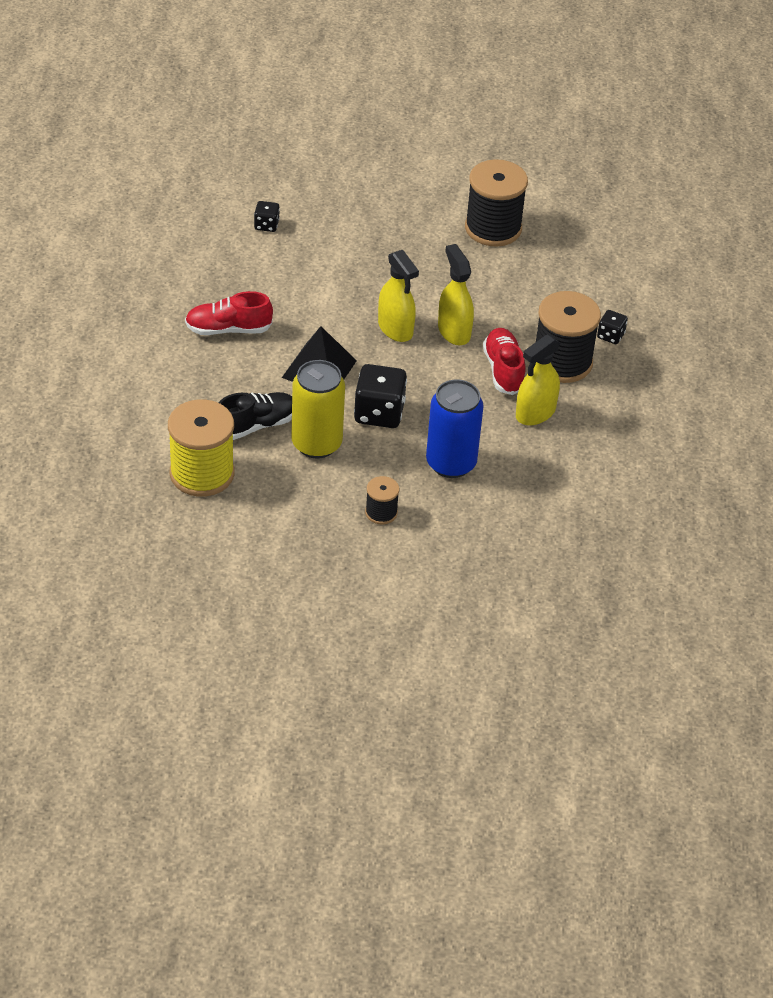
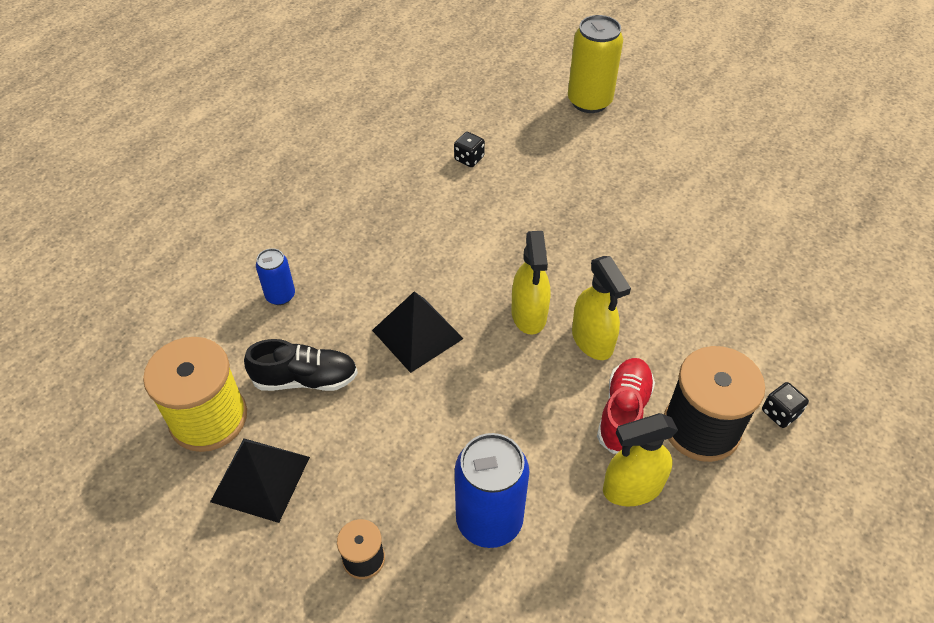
camera: 30 degrees right, 5 degrees up
(188, 377) = (280, 295): none -> blue can
(228, 329) = (357, 255): red shoe -> none
(273, 495) = (260, 479): none -> black pyramid
(316, 444) = (353, 428): yellow can -> yellow can (589, 101)
(379, 413) = (447, 415): black dice -> none
(454, 331) = (592, 340): yellow spray bottle -> yellow spray bottle turned 150 degrees clockwise
(493, 228) = (702, 232): black spool -> none

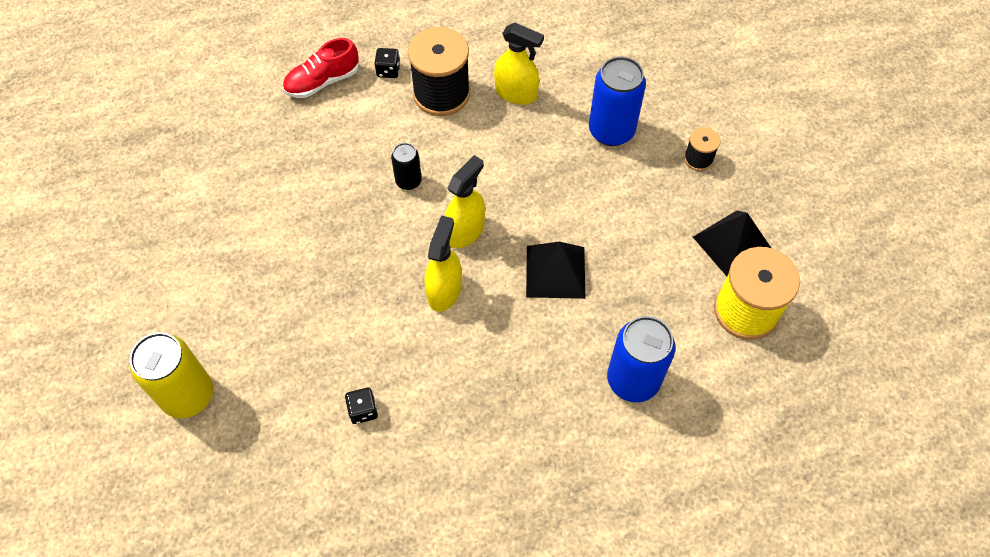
camera: 140 degrees left, 10 degrees up
(280, 295) = (633, 380): blue can -> blue can, size x1.83
(305, 379) = (660, 293): black shoe -> none
(592, 340) = (444, 184): yellow spray bottle -> yellow spray bottle (444, 290)
(623, 412) = (475, 131): red shoe -> red shoe (322, 81)
(624, 321) = (408, 181): none -> black can

